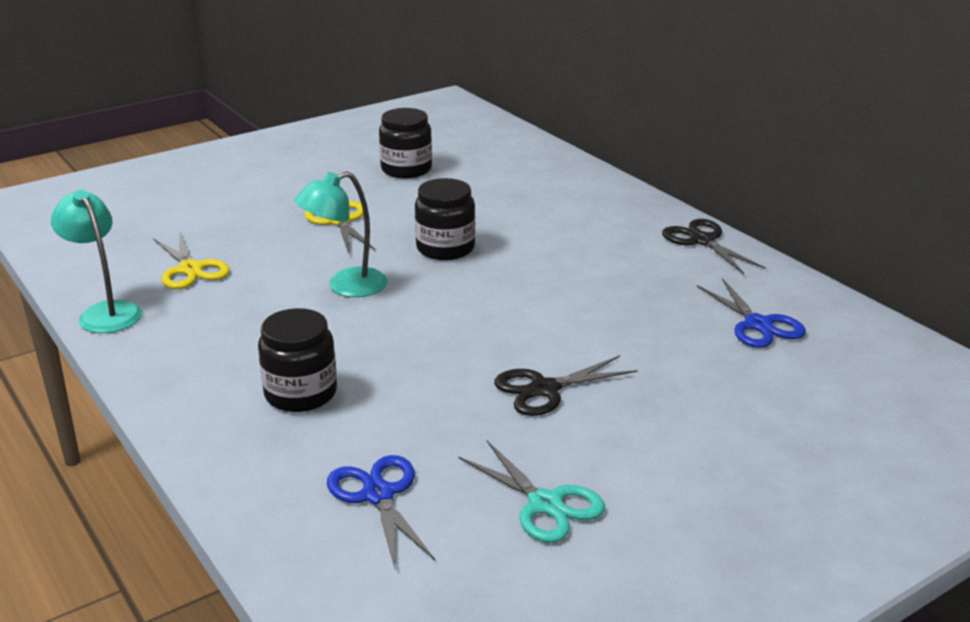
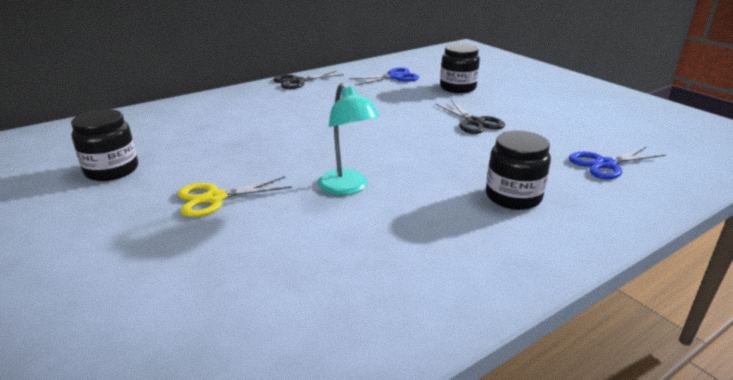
camera: 90 degrees left, 0 degrees up
(105, 312) = (402, 335): turquoise lamp -> none
(190, 269) = (301, 282): yellow scissors -> none
(445, 248) = (287, 150): black jar -> black jar (458, 88)
(545, 504) = (578, 124): turquoise scissors -> none

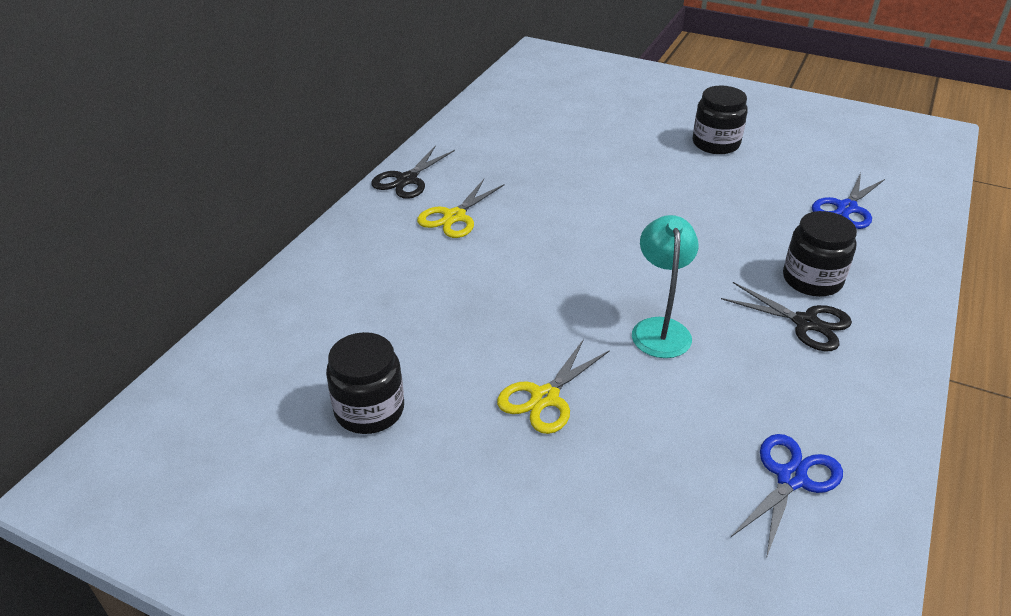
camera: 30 degrees left, 10 degrees up
(299, 102) = (454, 217): none -> yellow scissors
(347, 188) = (660, 328): turquoise lamp -> turquoise lamp turned 120 degrees counterclockwise
(395, 77) = (518, 136): blue scissors -> blue scissors (791, 478)
(458, 88) = (608, 135): black jar -> black jar (715, 143)
(474, 122) = (681, 188): black scissors -> black scissors (806, 323)

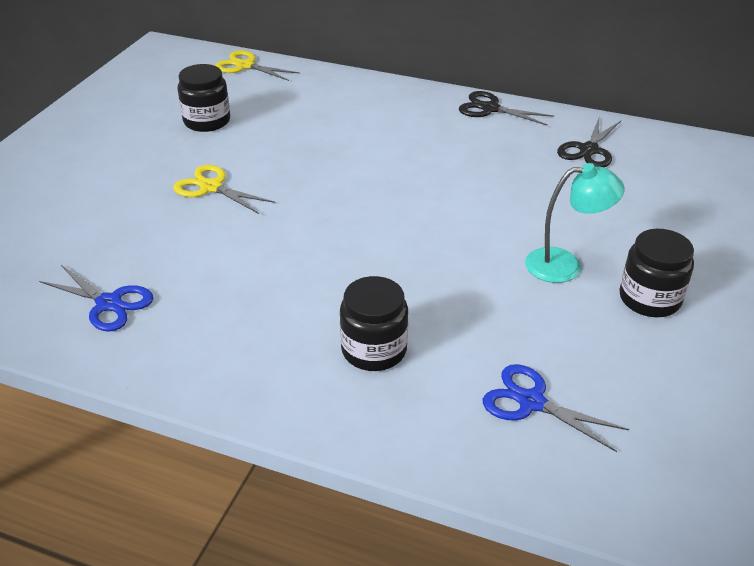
camera: 85 degrees right, 0 degrees up
(454, 217) = (438, 135): yellow scissors -> yellow scissors (245, 66)
(660, 328) = (291, 243): turquoise lamp -> turquoise lamp (565, 265)
(806, 323) = (301, 336): black scissors -> black scissors (588, 150)

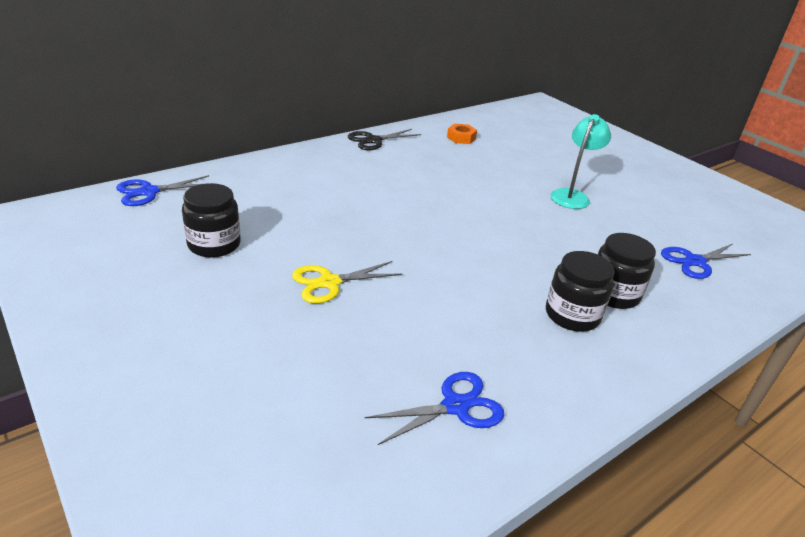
camera: 60 degrees left, 5 degrees down
(245, 66) = (149, 192): yellow scissors -> blue scissors
(588, 150) = (461, 138): black scissors -> orange nut
(649, 299) = (622, 189): black jar -> black jar (572, 315)

